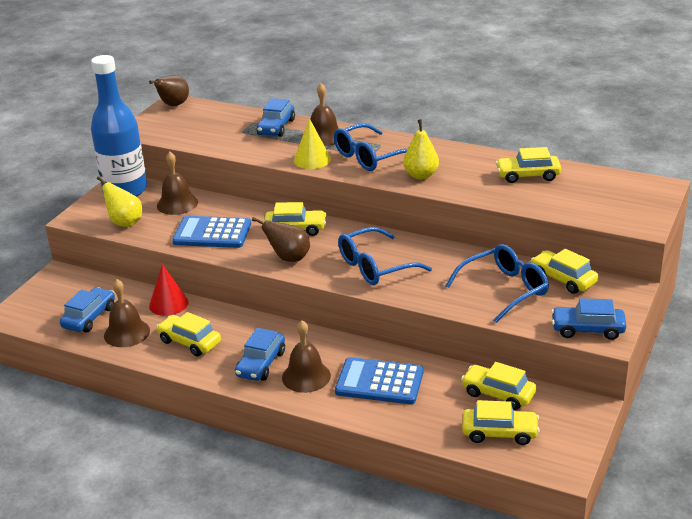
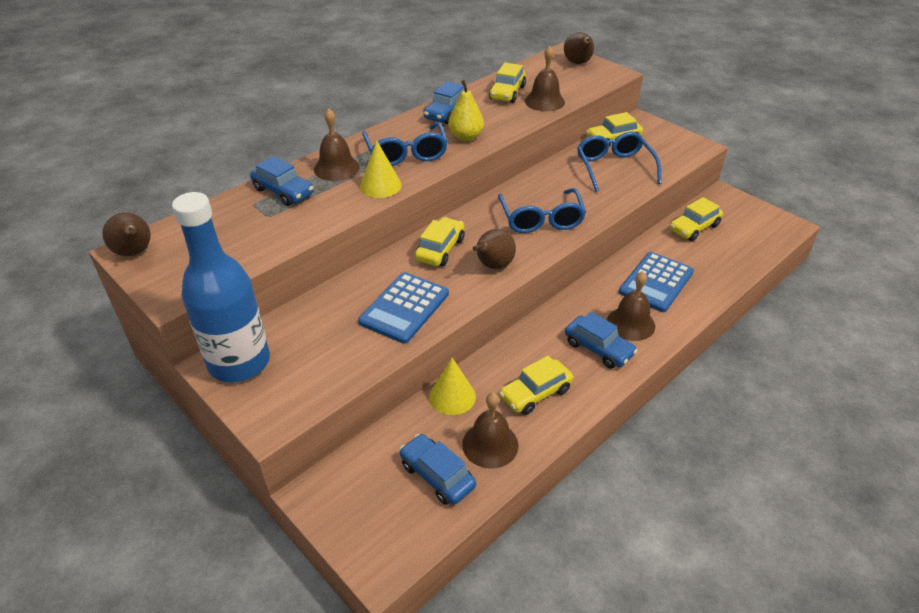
camera: 70 degrees left, 10 degrees up
(125, 222) = (322, 376): yellow pear -> none
(168, 304) = (452, 396): red cone -> yellow cone
(177, 204) = (315, 322): brown bell -> brown bell (544, 101)
(499, 433) = (741, 241): yellow car -> none
(587, 329) = (684, 150): blue car -> blue car (447, 113)
(642, 199) = (578, 63): none -> brown pear

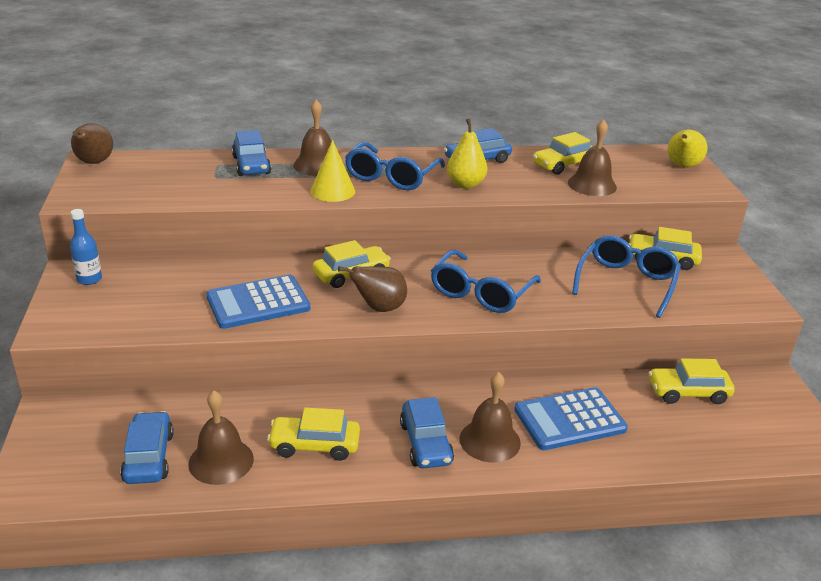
camera: 35 degrees right, 10 degrees down
(239, 362) = (89, 279): blue bottle -> blue bottle, size x0.40
(452, 396) = (241, 406): yellow cone -> none
(578, 63) = (682, 166): brown pear -> yellow pear

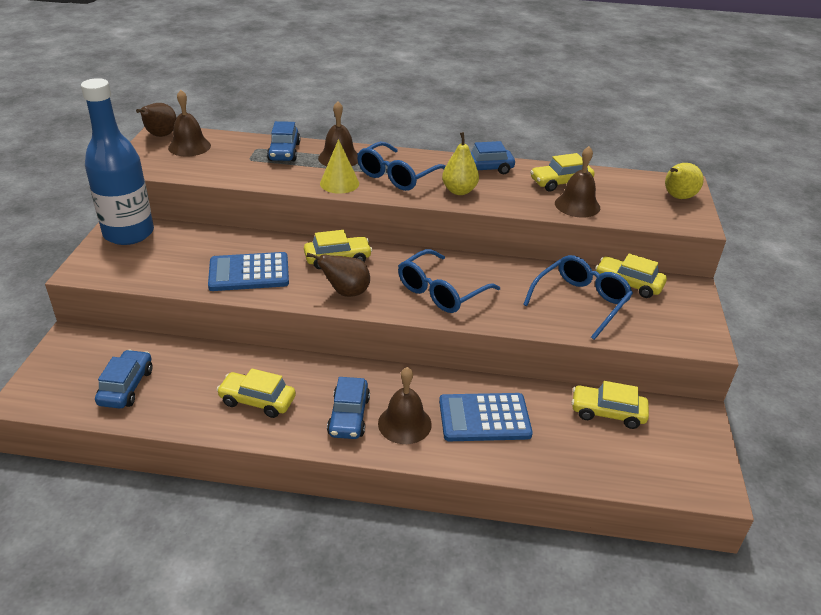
camera: 15 degrees right, 5 degrees up
(89, 279) = (129, 233): blue bottle -> blue bottle, size x2.48
(221, 461) = (179, 400): brown bell -> brown bell (189, 146)

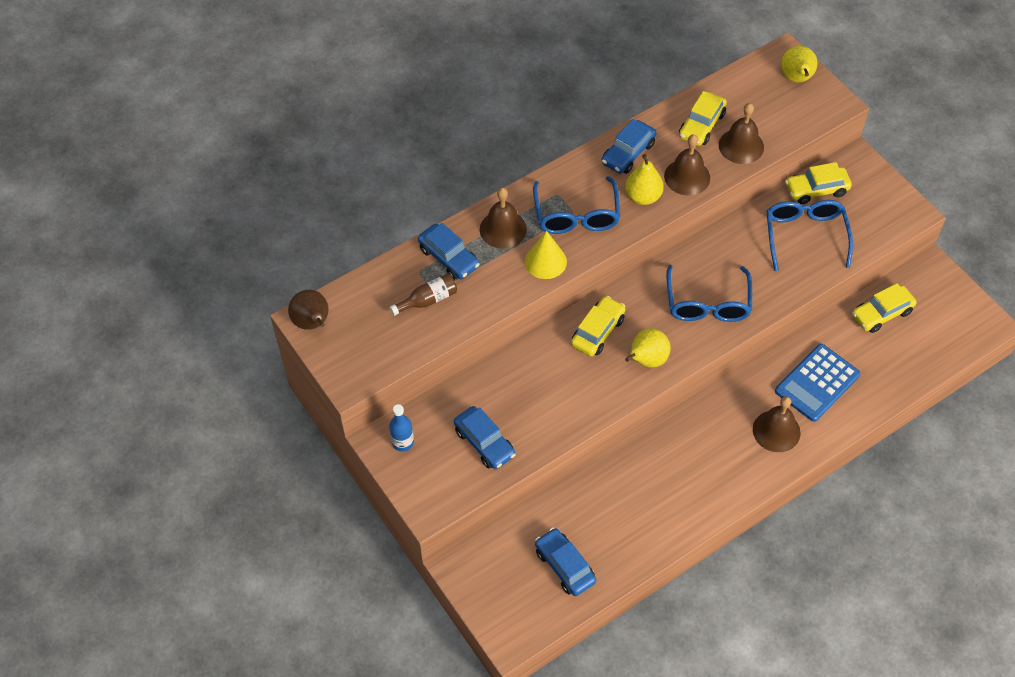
camera: 40 degrees left, 20 degrees up
(129, 233) = (403, 442): blue bottle -> blue bottle, size x0.40
(189, 146) = (360, 316): brown bell -> brown bell (687, 177)
(238, 161) = (428, 300): none -> brown bottle
(249, 273) = (554, 401): blue calculator -> none
(257, 401) = (665, 497): yellow car -> none
(346, 292) = (646, 360): brown pear -> yellow pear
(349, 416) = (737, 456): blue car -> blue car (484, 443)

